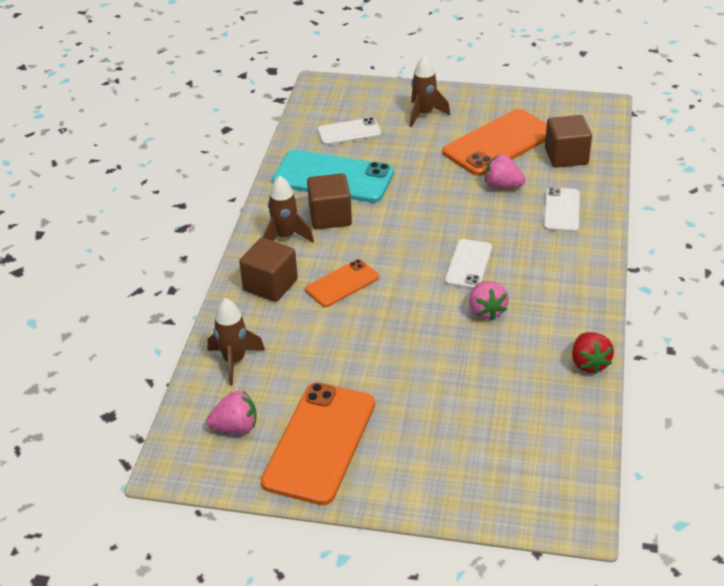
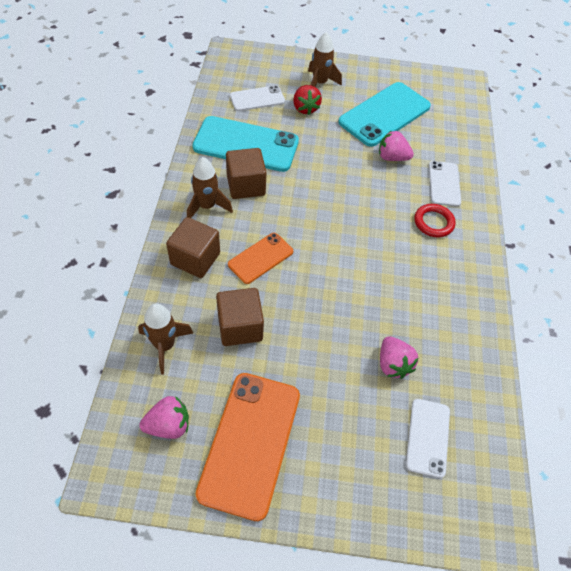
camera: 10 degrees left, 15 degrees up
(468, 264) = (370, 239): white phone -> white phone (427, 437)
(486, 311) = (391, 289): pink strawberry -> pink strawberry (393, 364)
(498, 143) = (384, 114): orange phone -> turquoise phone
(544, 248) = (433, 222): none -> red ring
(566, 156) = (441, 129): brown cube -> brown cube (240, 327)
(589, 363) = (486, 348): red strawberry -> red strawberry (305, 108)

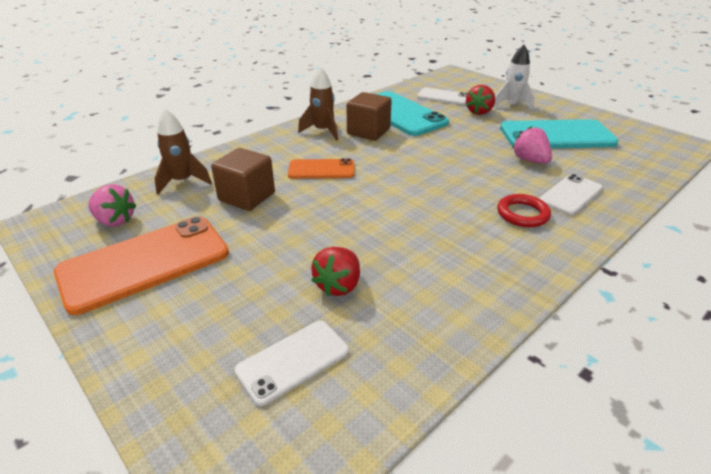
camera: 45 degrees right, 20 degrees down
(195, 259) = (273, 151): brown cube -> none
(319, 83) = (511, 104): brown rocket -> white rocket
(393, 364) = (338, 285): pink strawberry -> red strawberry

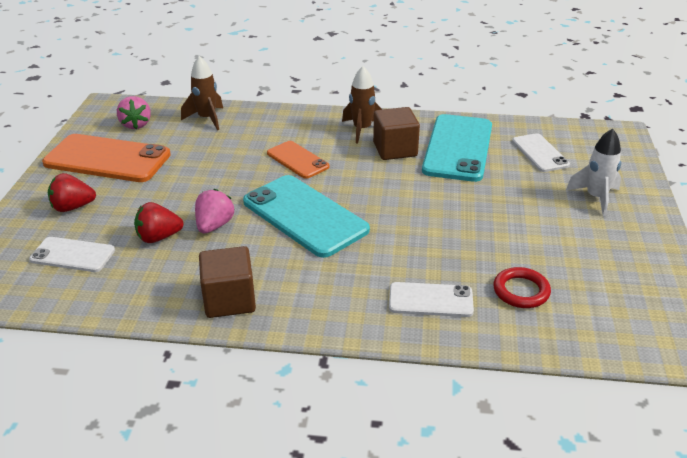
camera: 50 degrees right, 0 degrees up
(247, 197) = (219, 151): brown cube -> brown cube (229, 300)
(479, 112) = (538, 186): red strawberry -> red strawberry (73, 207)
(522, 214) = (356, 283): red ring -> red ring (521, 291)
(530, 160) = (470, 254): pink strawberry -> pink strawberry (214, 226)
(556, 135) = (558, 252): turquoise phone -> turquoise phone (305, 216)

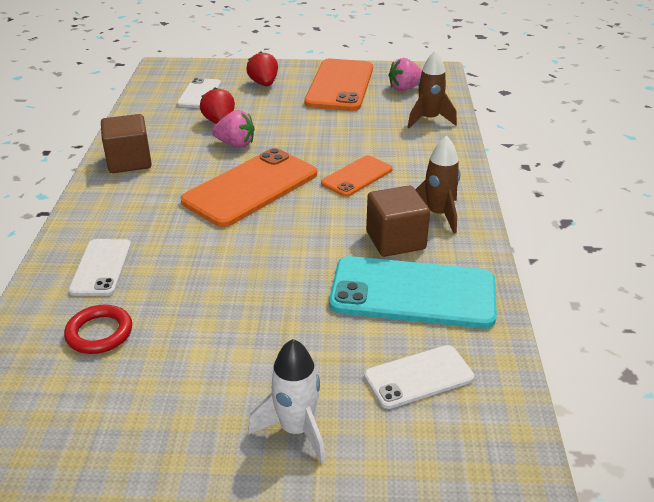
camera: 85 degrees right, 0 degrees up
(305, 216) = (251, 188): turquoise phone -> orange phone

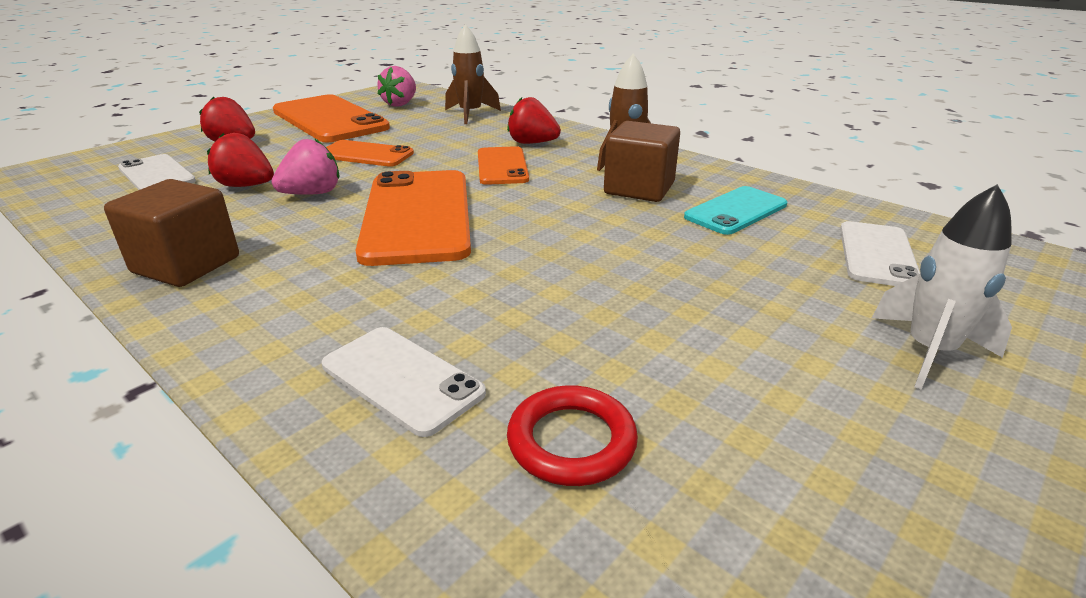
camera: 50 degrees left, 5 degrees down
(307, 127) = (366, 154): none -> orange phone
(413, 167) = (532, 143): none -> red strawberry
(413, 293) = (736, 211): turquoise phone -> turquoise phone, size x0.56

